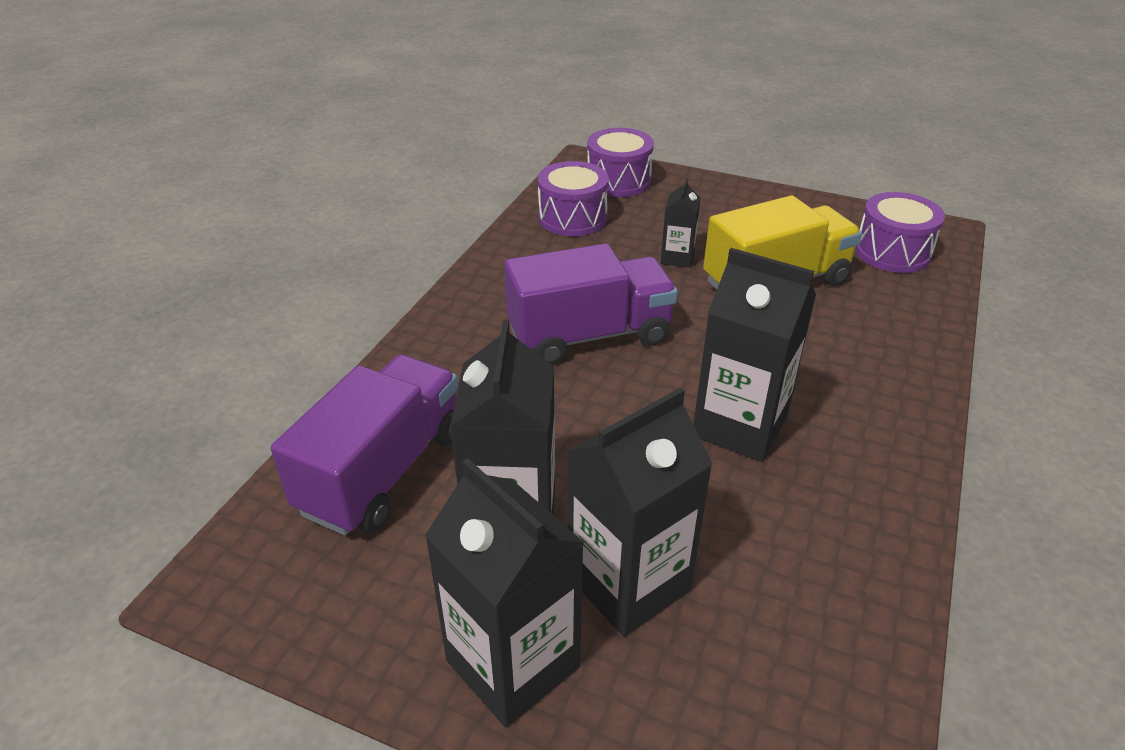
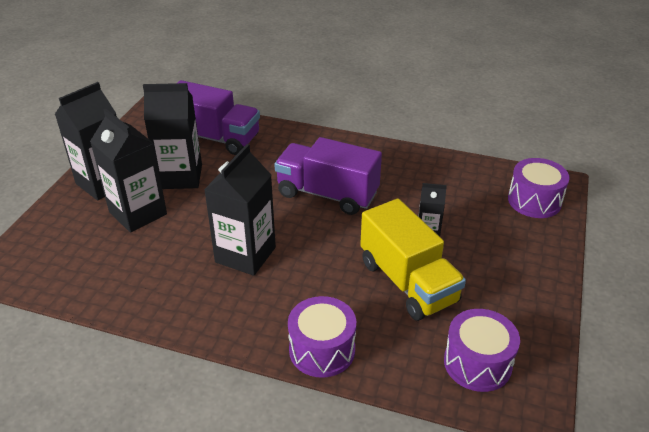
camera: 85 degrees right, 0 degrees up
(572, 218) = (466, 181): purple drum -> purple drum (322, 350)
(589, 335) = (327, 194): purple truck -> purple truck turned 135 degrees clockwise

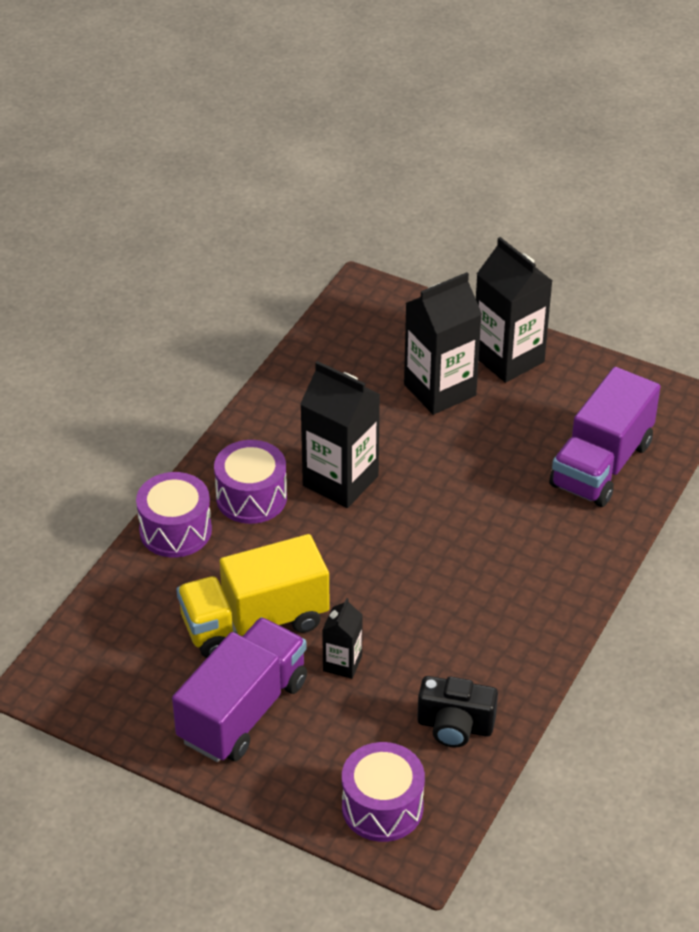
camera: 100 degrees right, 5 degrees up
(180, 177) = (510, 428): black carton -> none
(327, 194) = (444, 571): purple truck -> purple truck (243, 711)
(457, 178) = (455, 726): none -> black camera
(477, 363) = (115, 656): purple drum -> purple drum (251, 497)

